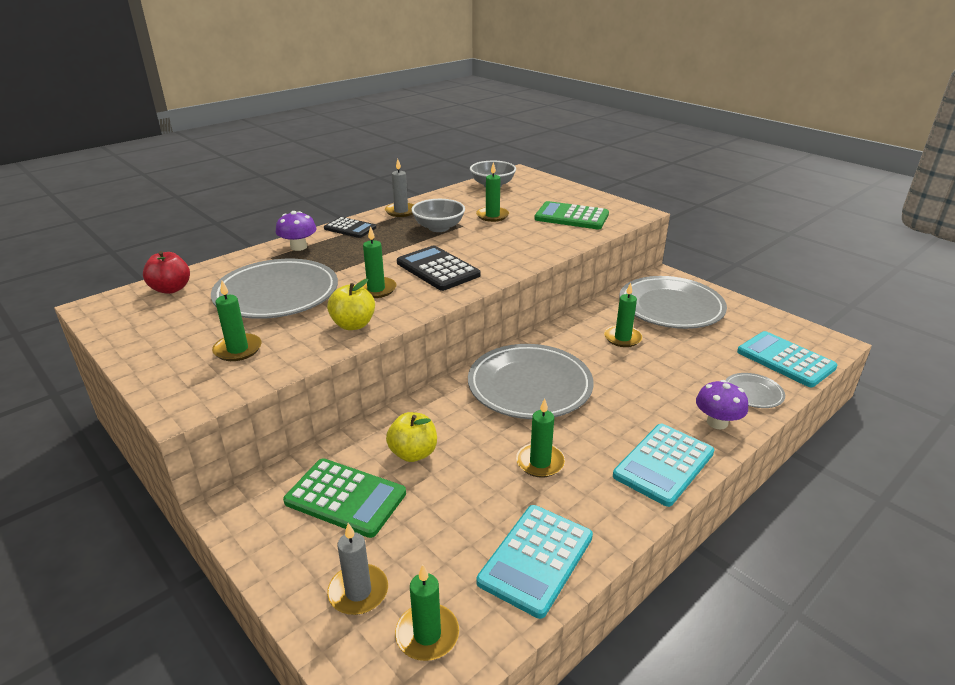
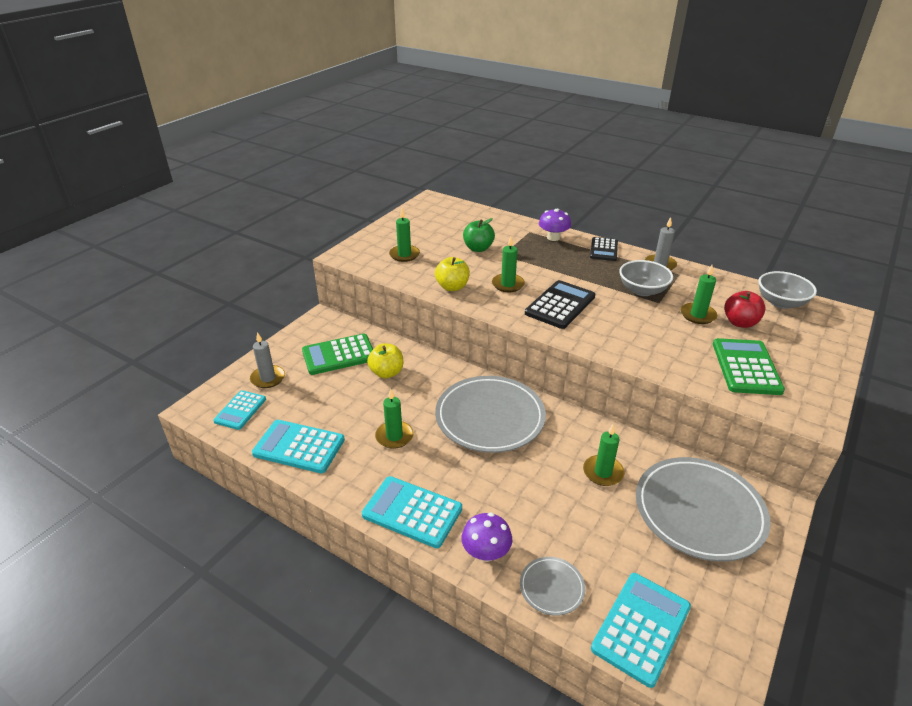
camera: 75 degrees right, 5 degrees up
(171, 289) = (464, 213): red apple -> red apple (740, 322)
(277, 294) = (478, 248): grey plate -> green apple
(345, 497) = (339, 355): green calculator -> green calculator turned 60 degrees clockwise
(427, 634) = (240, 410): green candle -> turquoise calculator

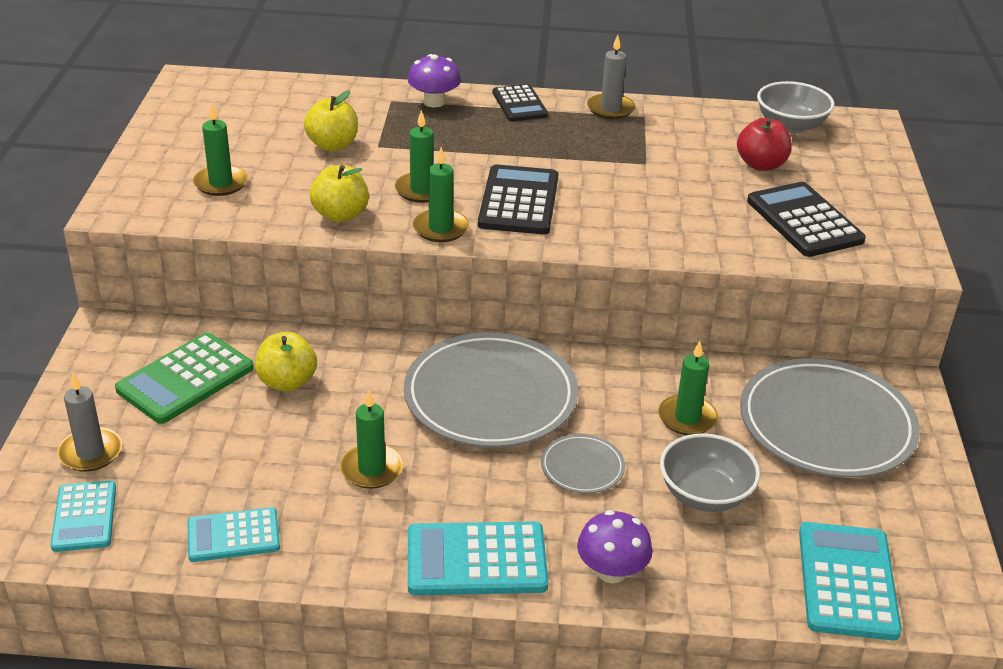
camera: 30 degrees left, 0 degrees up
(299, 447) = (233, 536): turquoise calculator -> turquoise calculator, size x0.65
(478, 248) = (333, 145): green apple -> yellow apple
(552, 587) = (719, 579): grey plate -> grey plate (582, 467)
(642, 290) = (613, 151): grey bowl -> grey bowl (705, 494)
(698, 315) = (705, 168): green candle -> green candle (440, 228)
(746, 367) = (804, 221): green calculator -> black calculator

